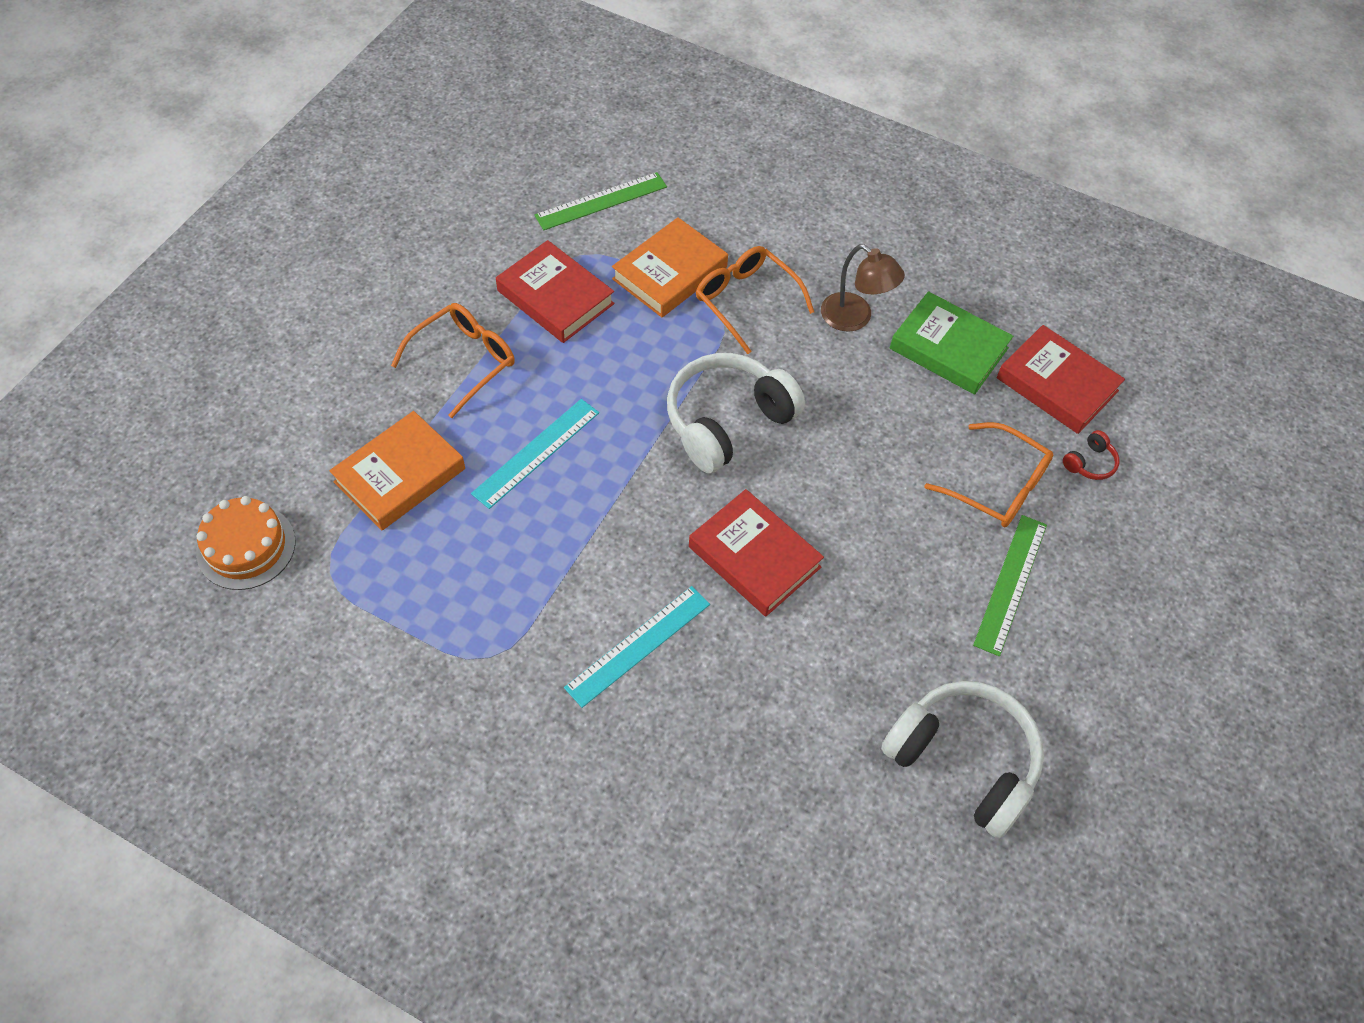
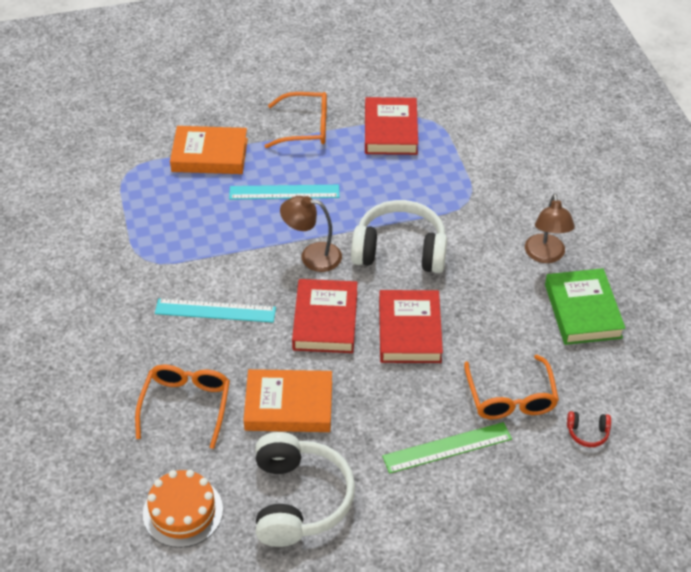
camera: 50 degrees right, 10 degrees down
(246, 547) = (109, 135): orange cake -> orange cake (183, 511)
(601, 201) = (478, 102): green ruler -> none
(654, 499) = (312, 256): none -> brown lamp
(670, 273) = (468, 161): orange book -> orange book (289, 405)
(746, 301) = (492, 203): orange glasses -> orange glasses (186, 405)
(1057, 384) = (627, 379): red book -> red book (409, 331)

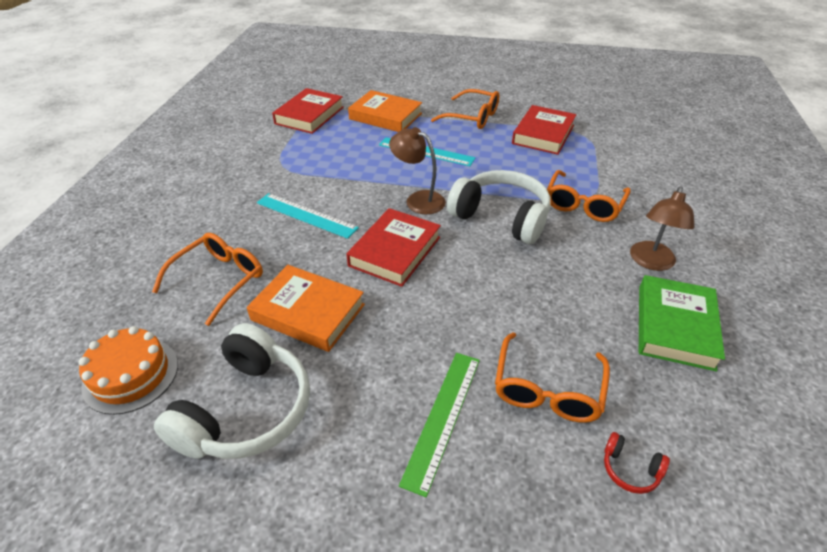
camera: 25 degrees right, 5 degrees down
(409, 331) = (470, 285): red book -> red book (309, 115)
(447, 448) = (443, 418): green ruler -> green ruler turned 75 degrees counterclockwise
(466, 211) = (583, 204): none -> orange glasses

